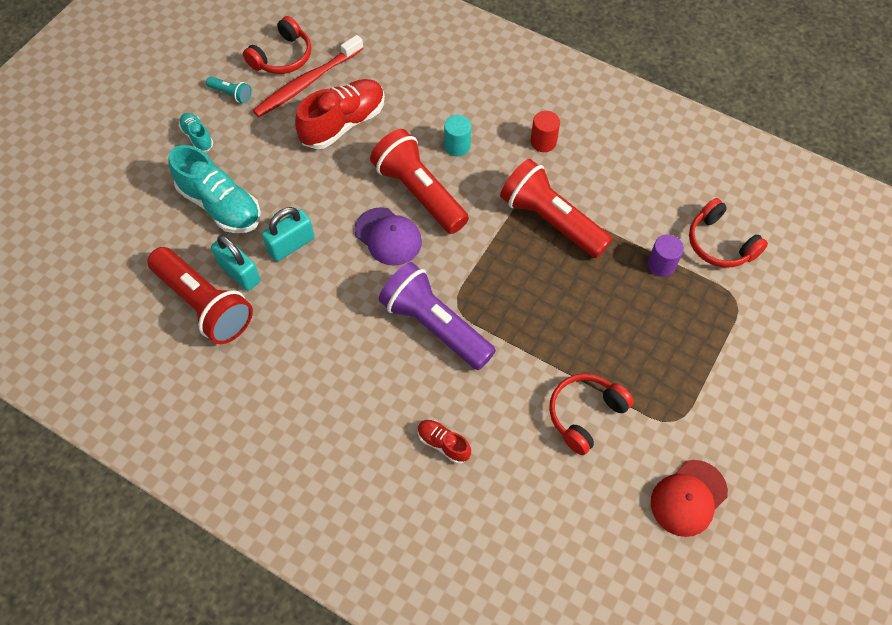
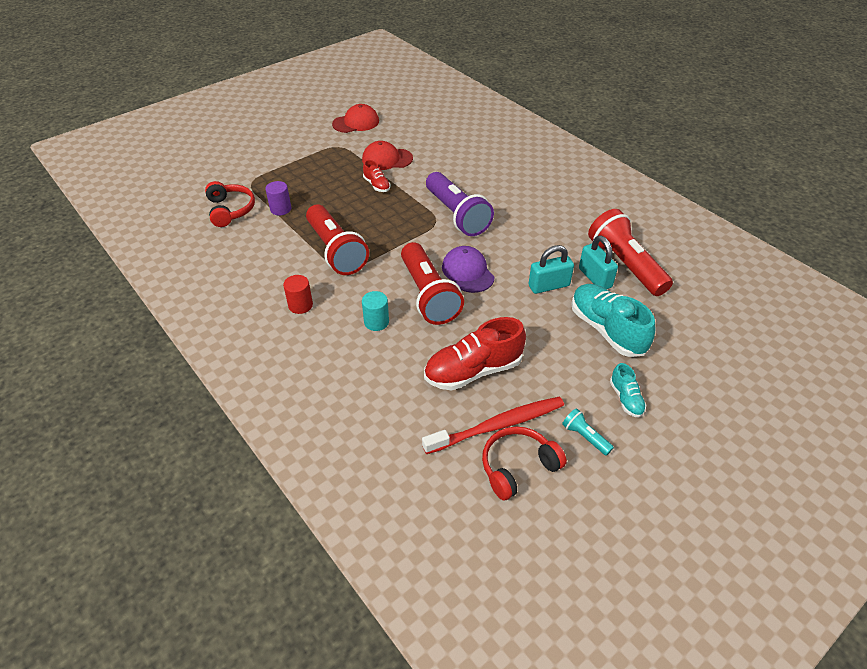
camera: 160 degrees left, 15 degrees down
(443, 444) = (477, 166): red shoe -> red shoe (376, 185)
(585, 414) = (387, 159): red headphones -> red cap

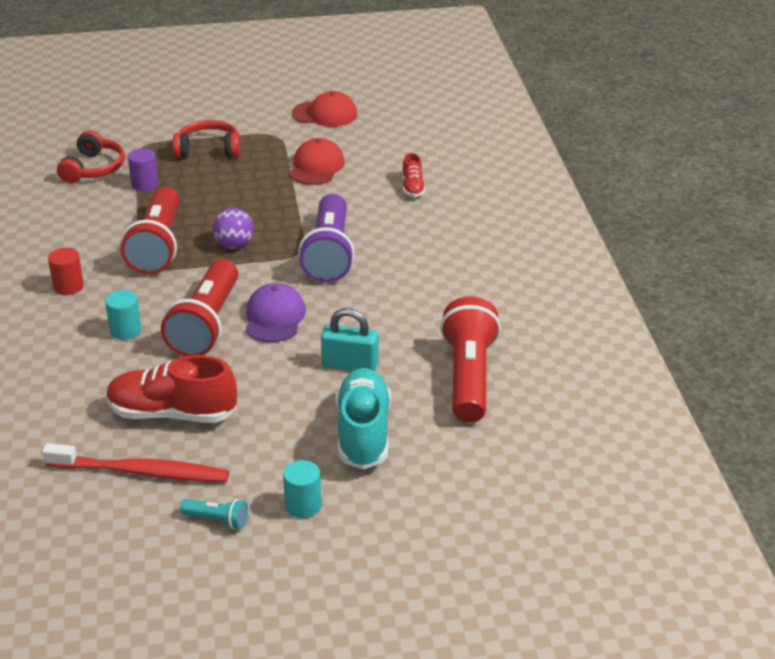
camera: 30 degrees right, 10 degrees down
(376, 185) = (274, 192): red shoe -> red shoe (413, 187)
(387, 159) = (316, 167): red cap -> red cap turned 75 degrees clockwise
(388, 231) = (234, 245): none -> purple ball
(518, 467) = (120, 515): red headphones -> red headphones (208, 150)
(585, 437) = (217, 520): turquoise flashlight -> turquoise flashlight turned 120 degrees clockwise
(595, 278) = (414, 377): turquoise padlock -> none
(626, 399) = (303, 505): turquoise shoe -> turquoise cylinder

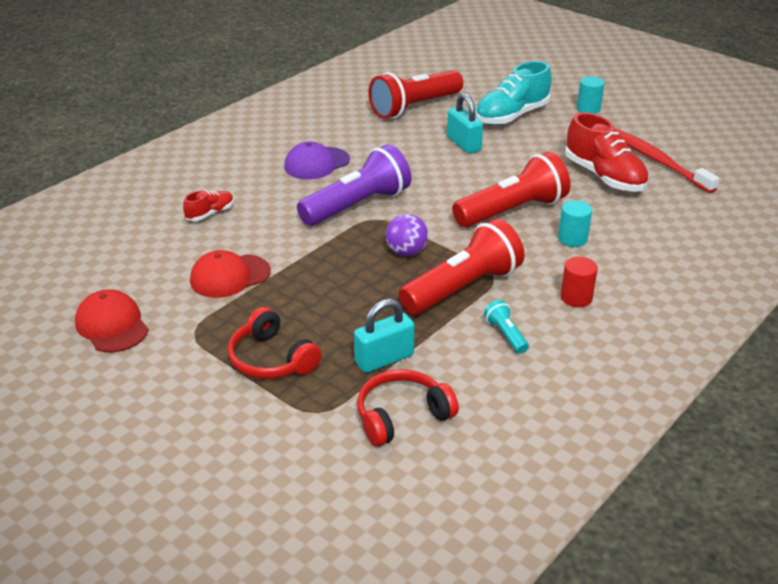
camera: 130 degrees left, 0 degrees up
(145, 184) = (384, 359): purple cylinder -> turquoise padlock
(217, 520) = (640, 124): turquoise flashlight -> turquoise flashlight (506, 335)
(274, 317) = (462, 190): purple cap -> purple cap (316, 163)

